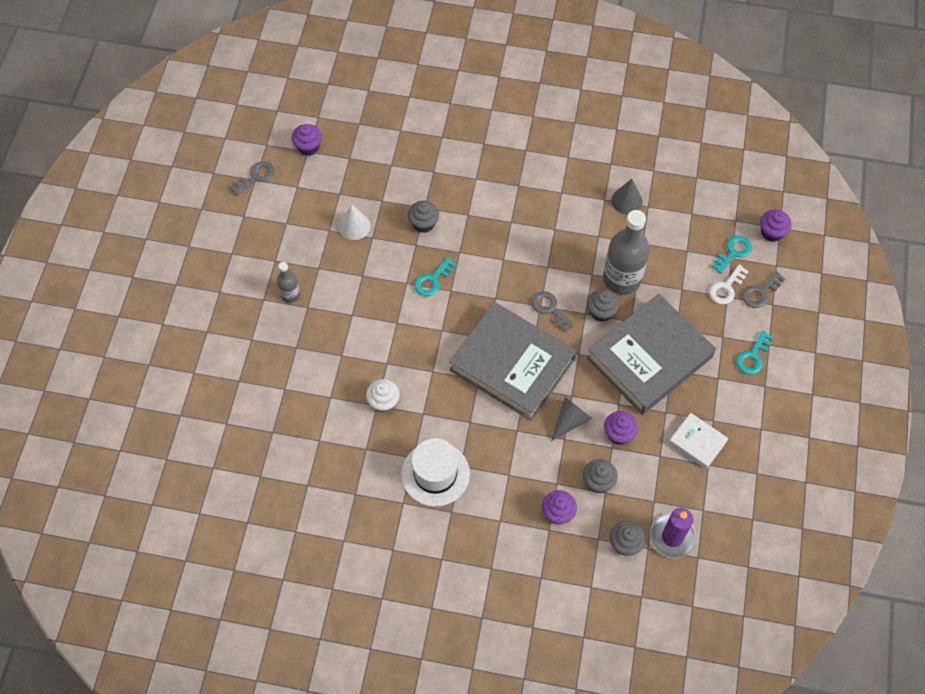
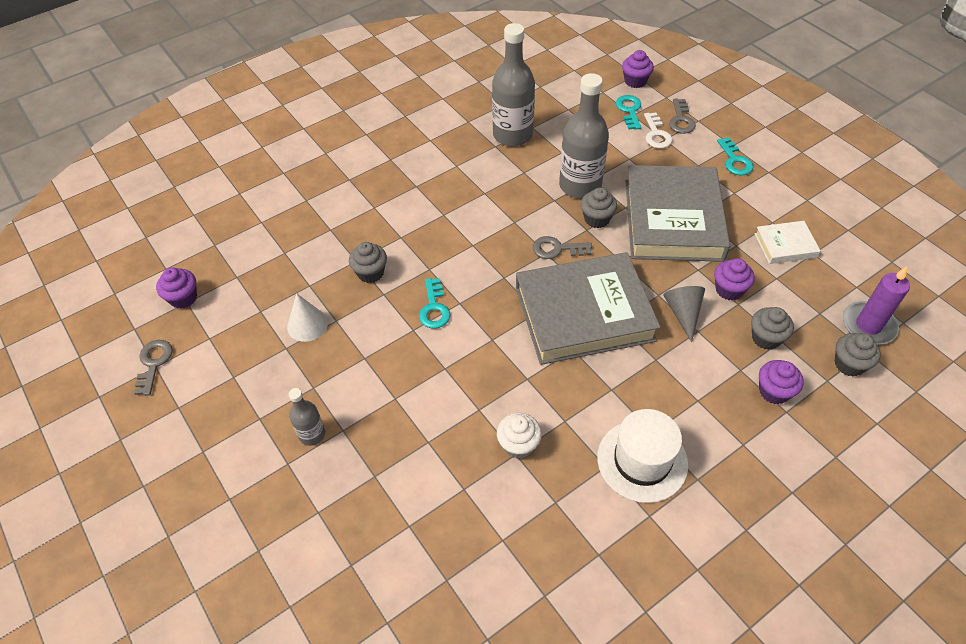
camera: 45 degrees left, 10 degrees down
(626, 201) = (512, 135): grey cone -> grey bottle

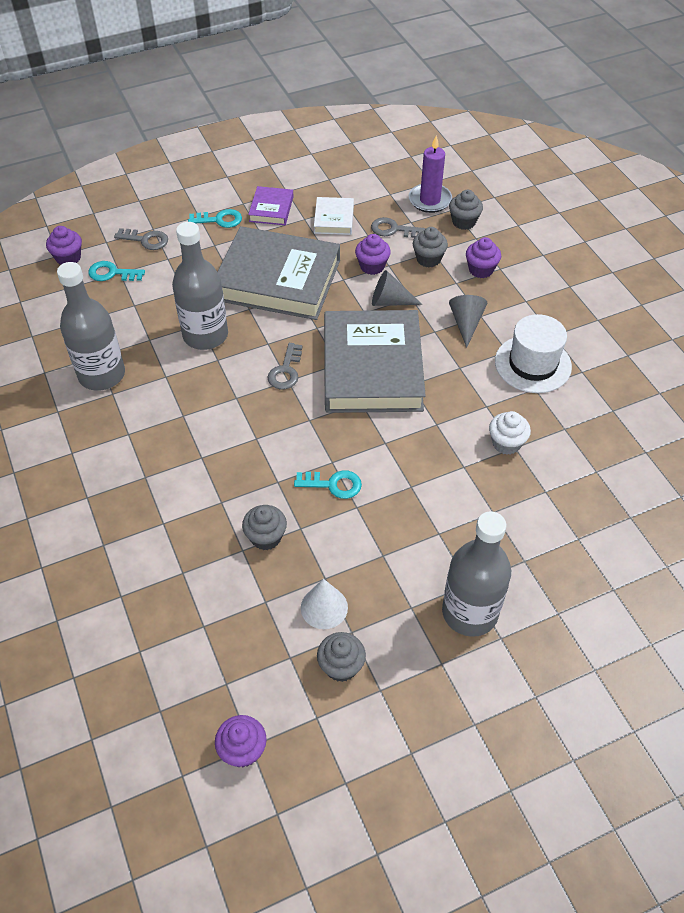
camera: 80 degrees left, 0 degrees up
(153, 363) = (340, 785): grey key -> grey key (393, 230)
(312, 434) = (470, 612): grey bottle -> grey bottle, size x1.98
(596, 219) = (257, 333): grey cupcake -> grey cupcake (341, 666)
(656, 134) = (158, 262): white key -> none
(679, 387) = (466, 323): none -> grey cone
(772, 194) = (271, 209): none -> purple book

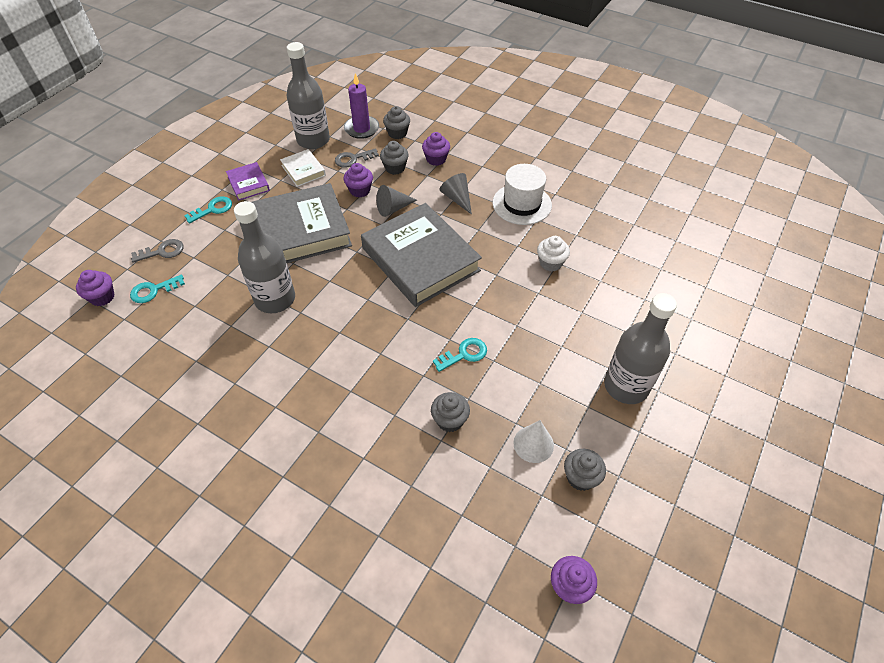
camera: 35 degrees left, 0 degrees up
(102, 375) = (213, 373): grey bottle -> grey bottle (313, 140)
(286, 371) = (360, 293): grey key -> none

